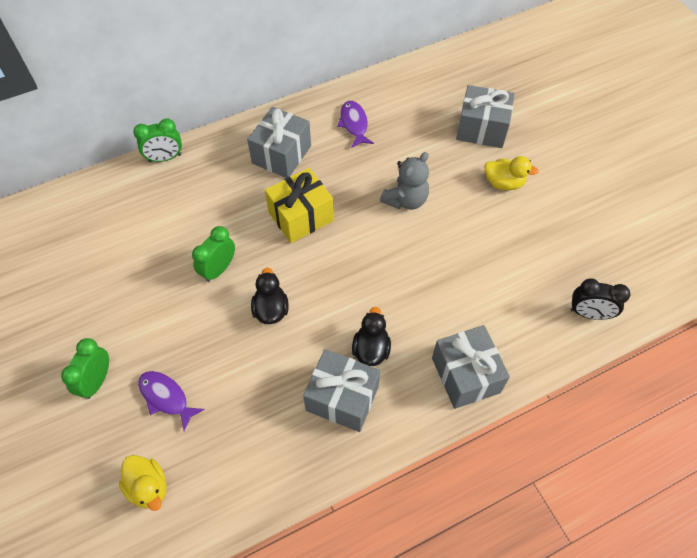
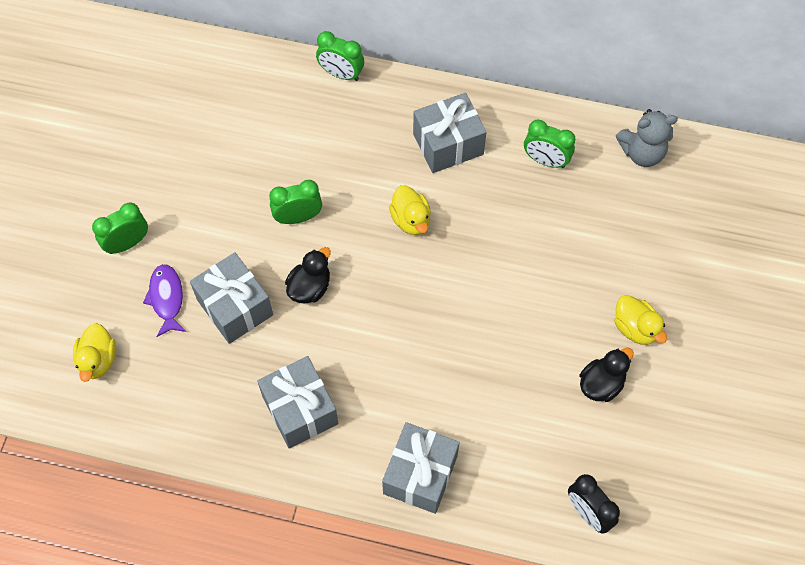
camera: 40 degrees right, 5 degrees up
(301, 216) = (411, 220): yellow gift -> yellow duck
(354, 124) = (545, 160): purple fish -> green clock
(371, 349) = (361, 388): black duck -> black duck (601, 384)
(405, 200) = (522, 274): grey teddy bear -> grey teddy bear (642, 153)
(481, 129) = (670, 256): grey gift -> grey gift (235, 307)

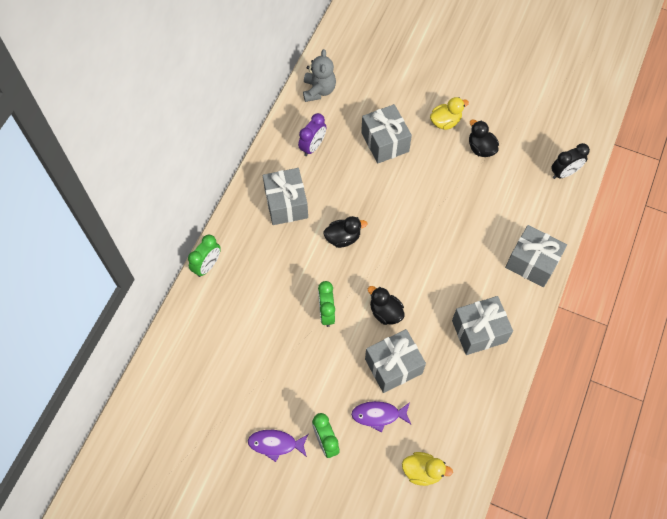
camera: 80 degrees left, 0 degrees up
(119, 190) = (275, 444): none -> purple fish
(411, 220) = (343, 238): yellow duck -> black duck
(545, 160) = (312, 146): green clock -> purple clock
(577, 250) = (385, 142): none -> grey gift

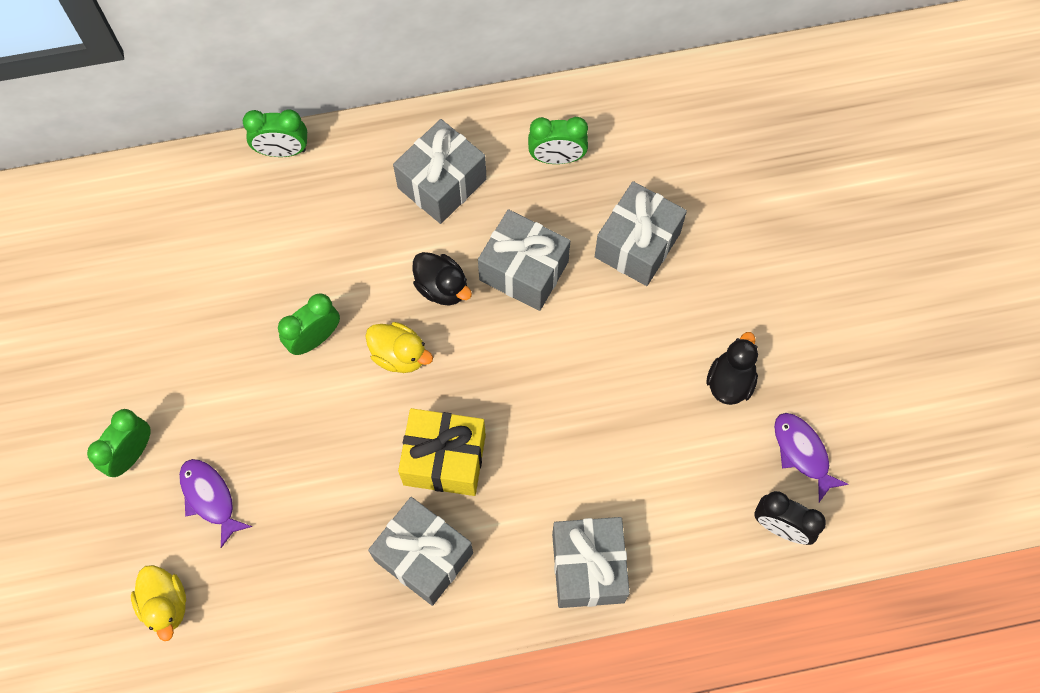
camera: 55 degrees right, 5 degrees up
(275, 444) = (90, 395): purple fish -> purple fish (802, 453)
(312, 146) = (557, 158): purple clock -> green clock
(319, 90) = (655, 106): grey teddy bear -> none
(385, 312) = (367, 413): black duck -> none
(393, 366) = (293, 473): grey gift -> grey gift (524, 271)
(435, 292) = (444, 459): none -> yellow gift
(445, 122) = (737, 304): yellow duck -> yellow duck (399, 355)

